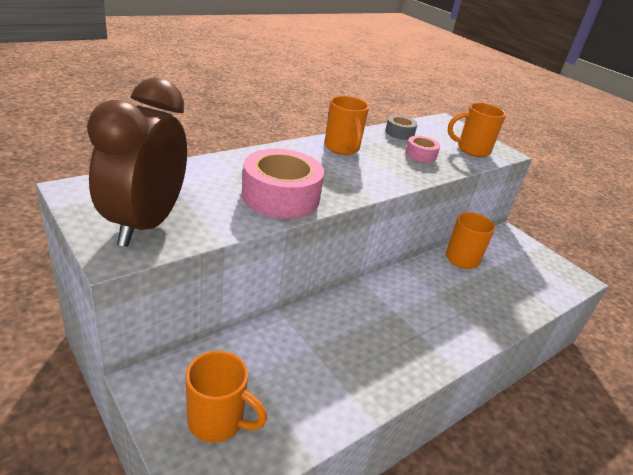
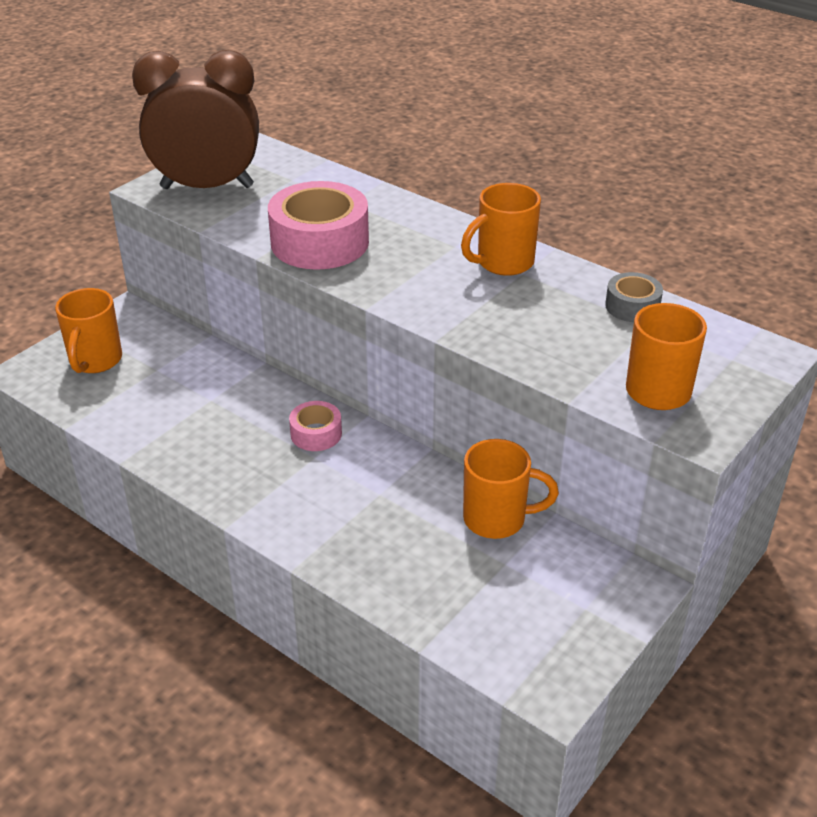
camera: 80 degrees right, 5 degrees up
(420, 155) = (564, 334): pink tape -> pink tape (316, 434)

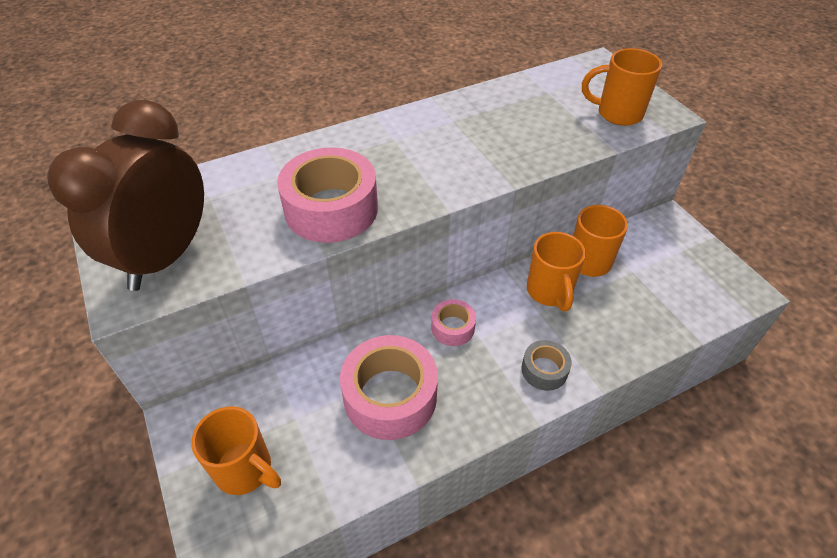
camera: 65 degrees left, 10 degrees up
(207, 417) = (390, 396): none -> pink tape
(503, 263) = (434, 124): orange mug -> orange mug (549, 292)
(632, 306) = (522, 91): grey tape -> grey tape (544, 370)

